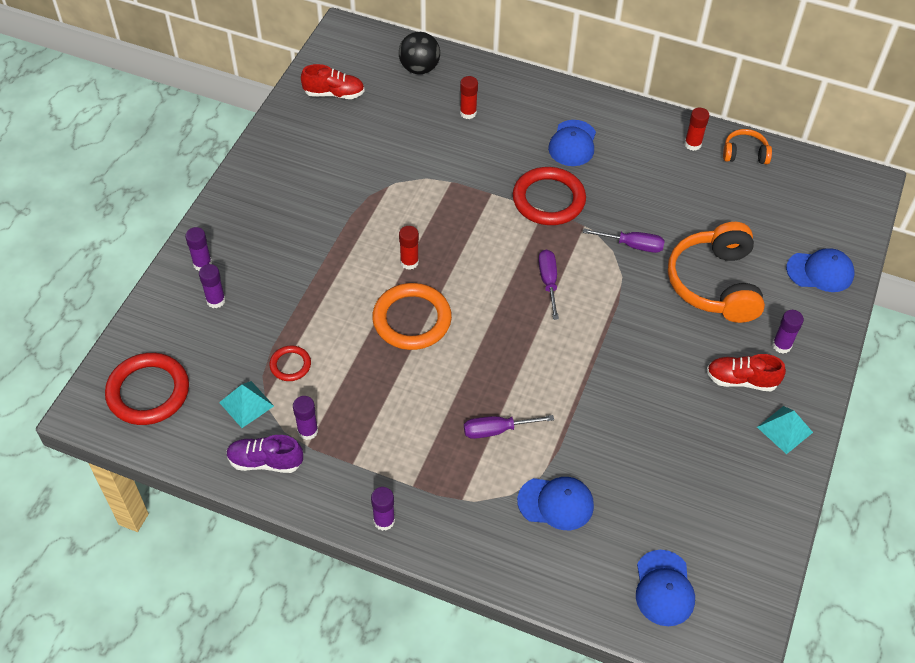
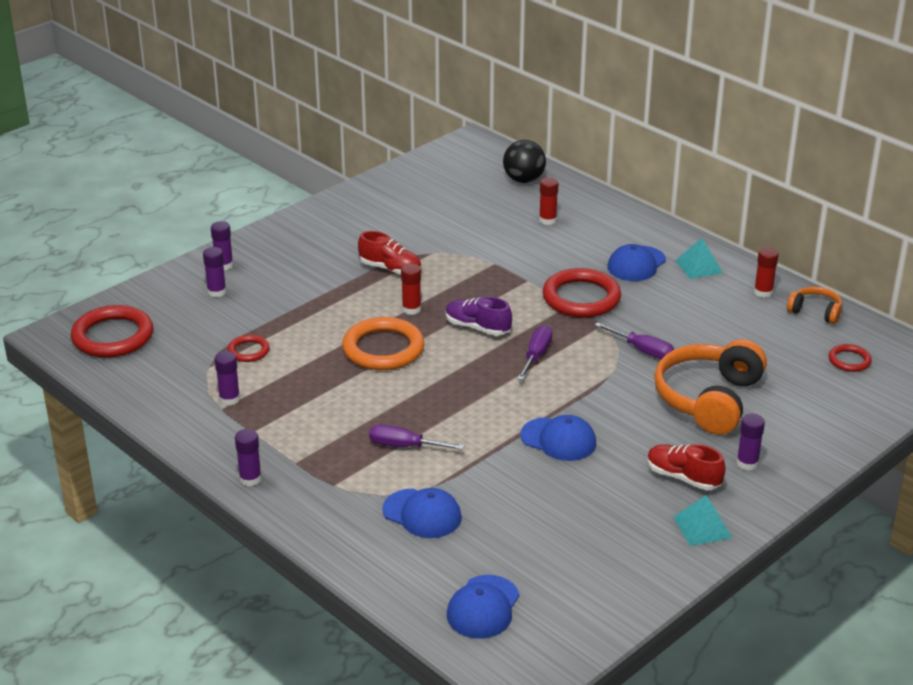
camera: 25 degrees right, 20 degrees down
(246, 404) = (190, 366): turquoise pyramid -> turquoise pyramid (699, 266)
(265, 461) = (176, 409): purple shoe -> purple shoe (477, 328)
(334, 94) = (429, 180): red shoe -> red shoe (390, 269)
(799, 201) = (849, 360): none -> red ring
(820, 271) = (833, 419): blue cap -> blue cap (558, 439)

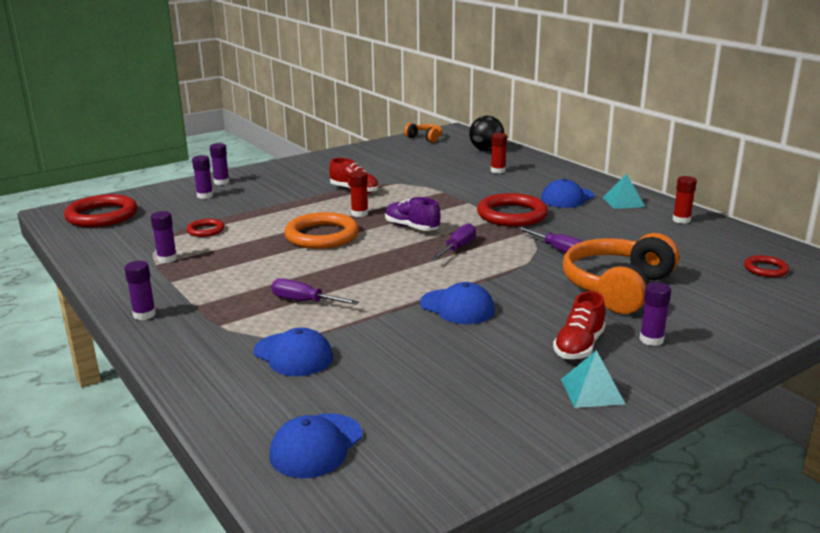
camera: 10 degrees right, 10 degrees down
(683, 477) = (579, 346): red shoe -> red shoe turned 105 degrees counterclockwise
(815, 311) = (731, 235): orange headphones -> orange headphones (425, 138)

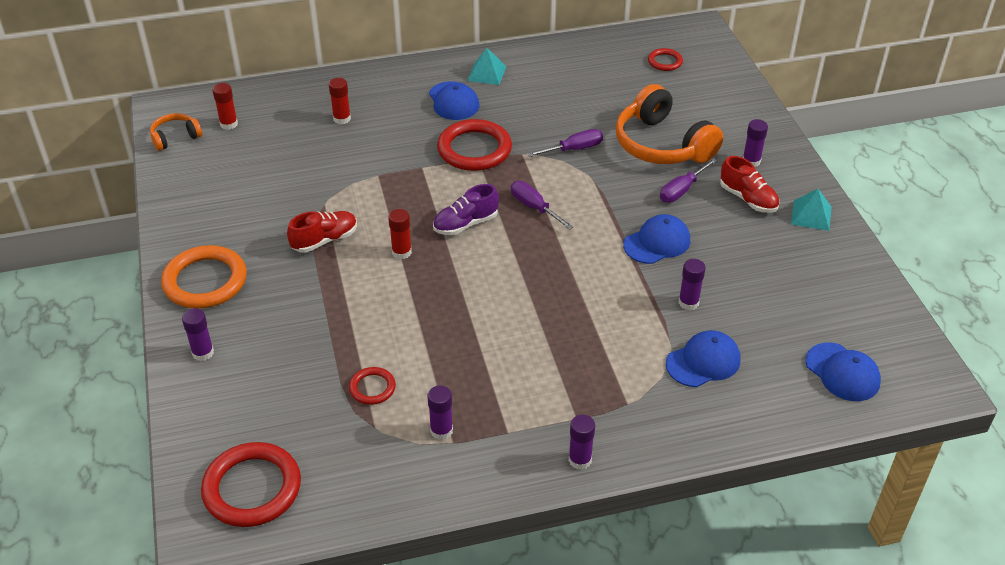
camera: 70 degrees left, 20 degrees up
(205, 196) = (246, 375): purple glue stick -> purple glue stick (688, 302)
(305, 301) = (603, 336): purple screwdriver -> purple screwdriver (682, 190)
(322, 235) = (448, 294): orange ring -> orange ring (205, 281)
(486, 150) = (264, 105): black ball -> none
(681, 220) = (549, 60): red glue stick -> red glue stick (229, 124)

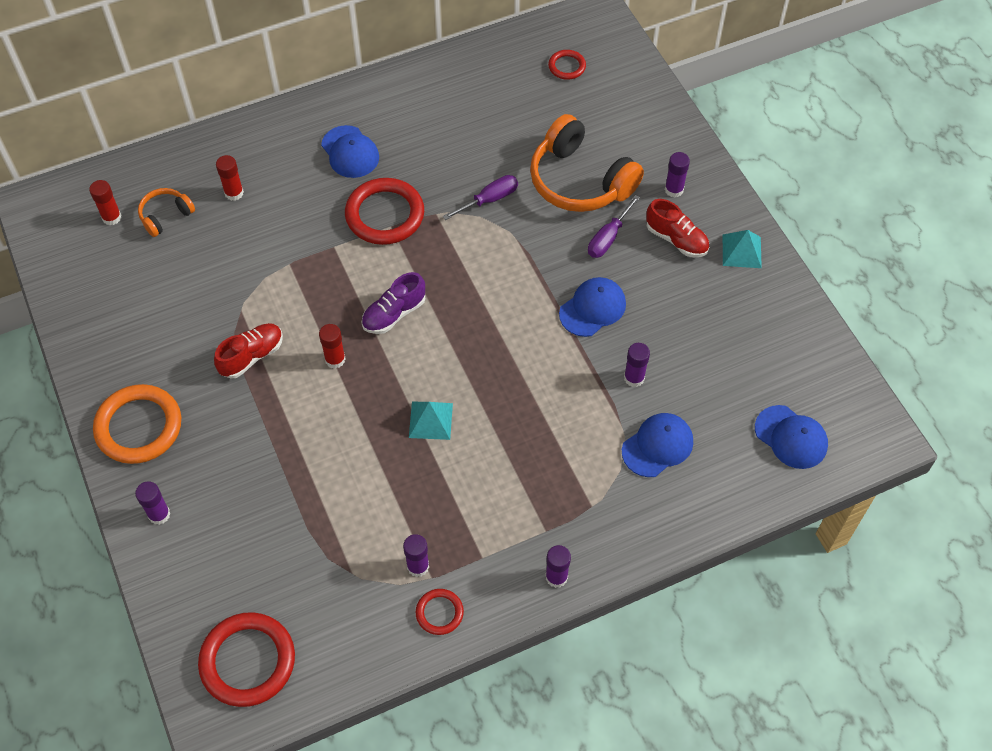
camera: 10 degrees left, 15 degrees up
(175, 137) = (57, 244): orange headphones -> orange headphones (165, 216)
(372, 388) = (340, 528): red ring -> red ring (439, 613)
(487, 73) = (378, 108): turquoise pyramid -> turquoise pyramid (431, 420)
(534, 207) = (461, 282): purple screwdriver -> none

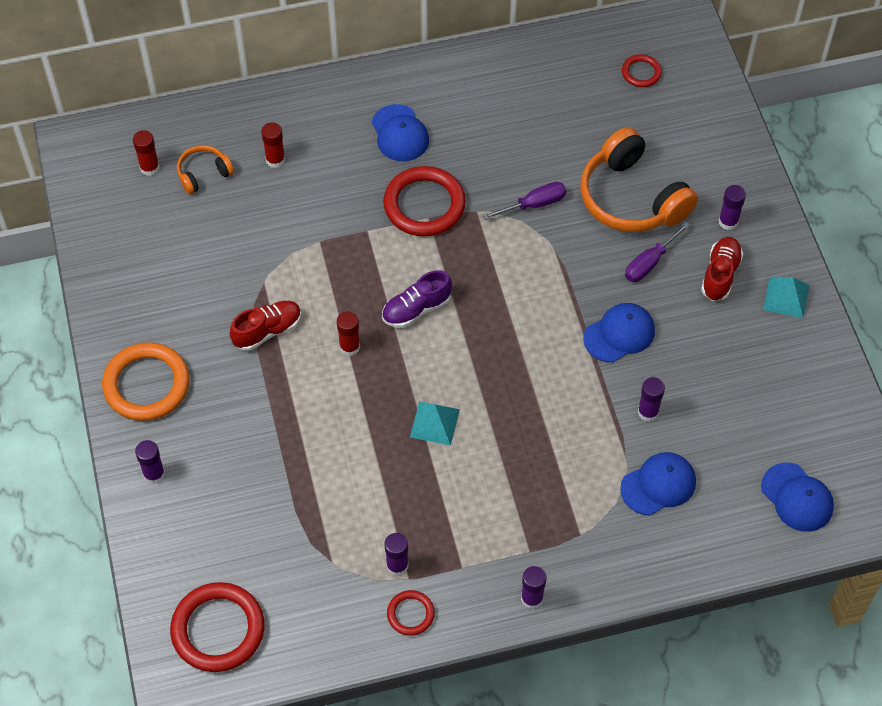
camera: 10 degrees right, 0 degrees up
(676, 239) = (720, 275): red shoe -> red shoe turned 120 degrees counterclockwise

